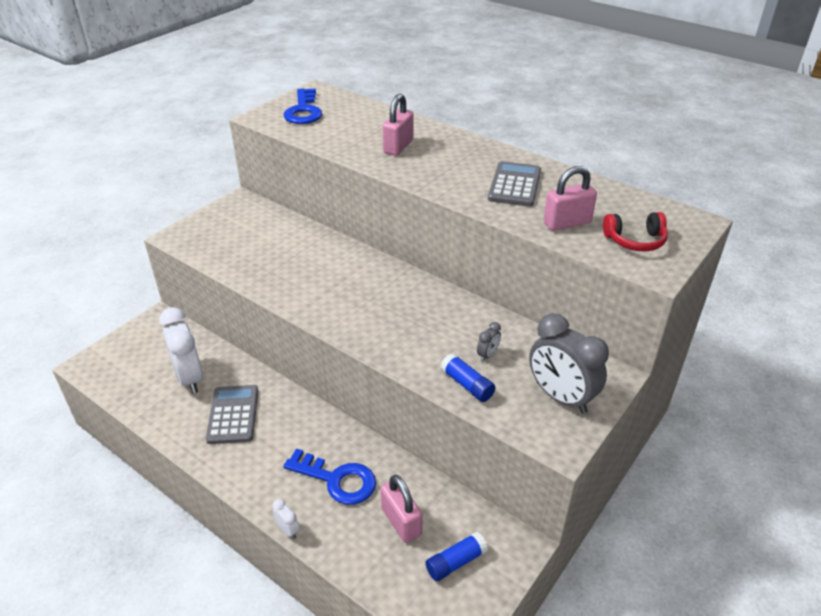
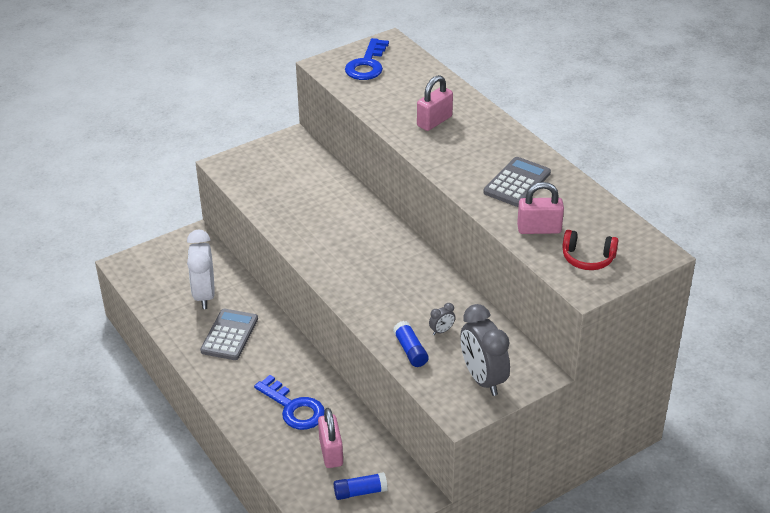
camera: 20 degrees right, 0 degrees up
(288, 530) = (240, 434): white clock -> none

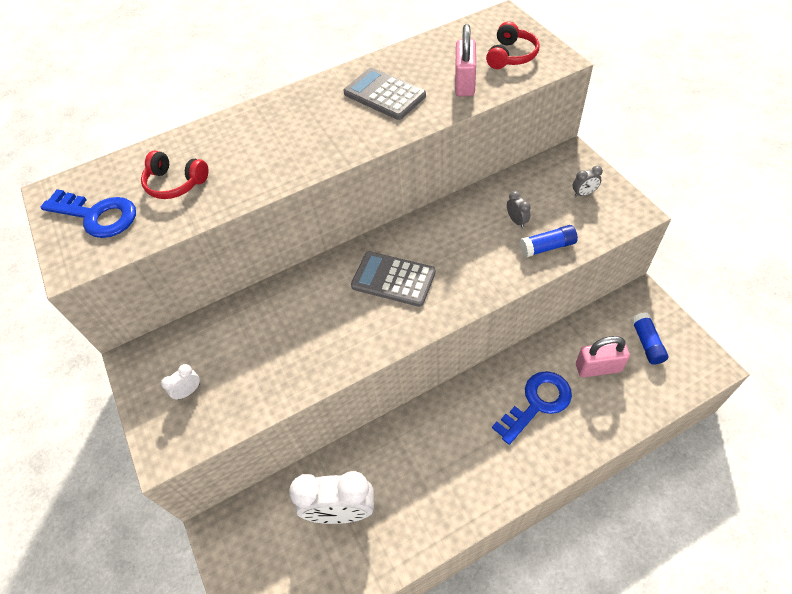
camera: 80 degrees left, 15 degrees up
(229, 335) = (418, 476): grey calculator -> grey calculator (393, 279)
(267, 167) = (189, 391): none -> white clock
(400, 91) = (176, 183): none -> red headphones
(434, 121) = (251, 154): pink padlock -> none
(483, 379) = (584, 194): grey clock -> grey clock, size x0.42

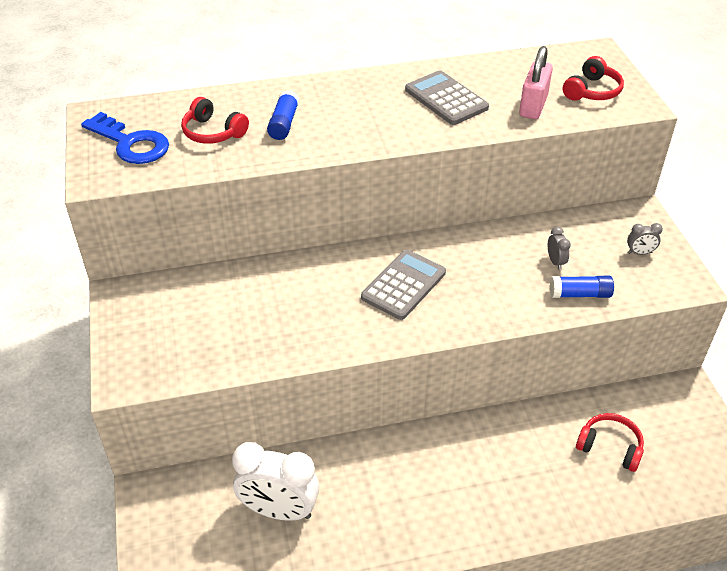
camera: 10 degrees right, 10 degrees down
(189, 391) = (163, 335): white clock -> none
(393, 279) = (403, 285): grey calculator -> grey calculator turned 90 degrees clockwise
(537, 403) = (527, 464): blue key -> none
(598, 368) = (610, 447): pink padlock -> red headphones
(646, 343) = (675, 437): blue glue stick -> blue glue stick (284, 123)

